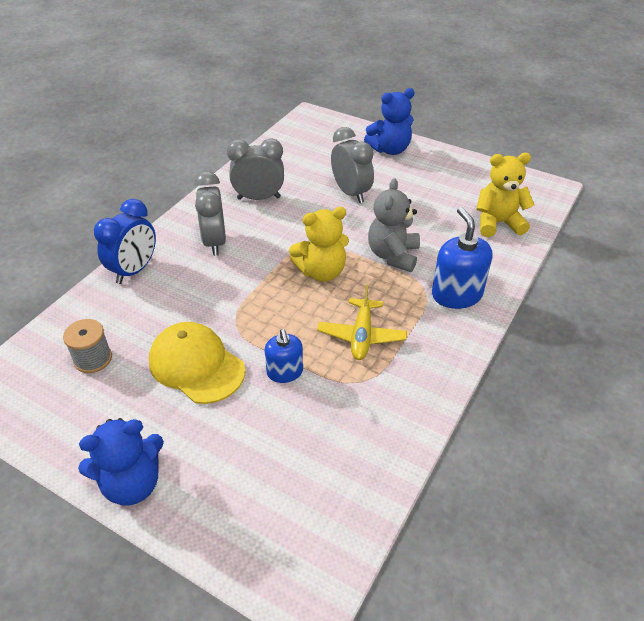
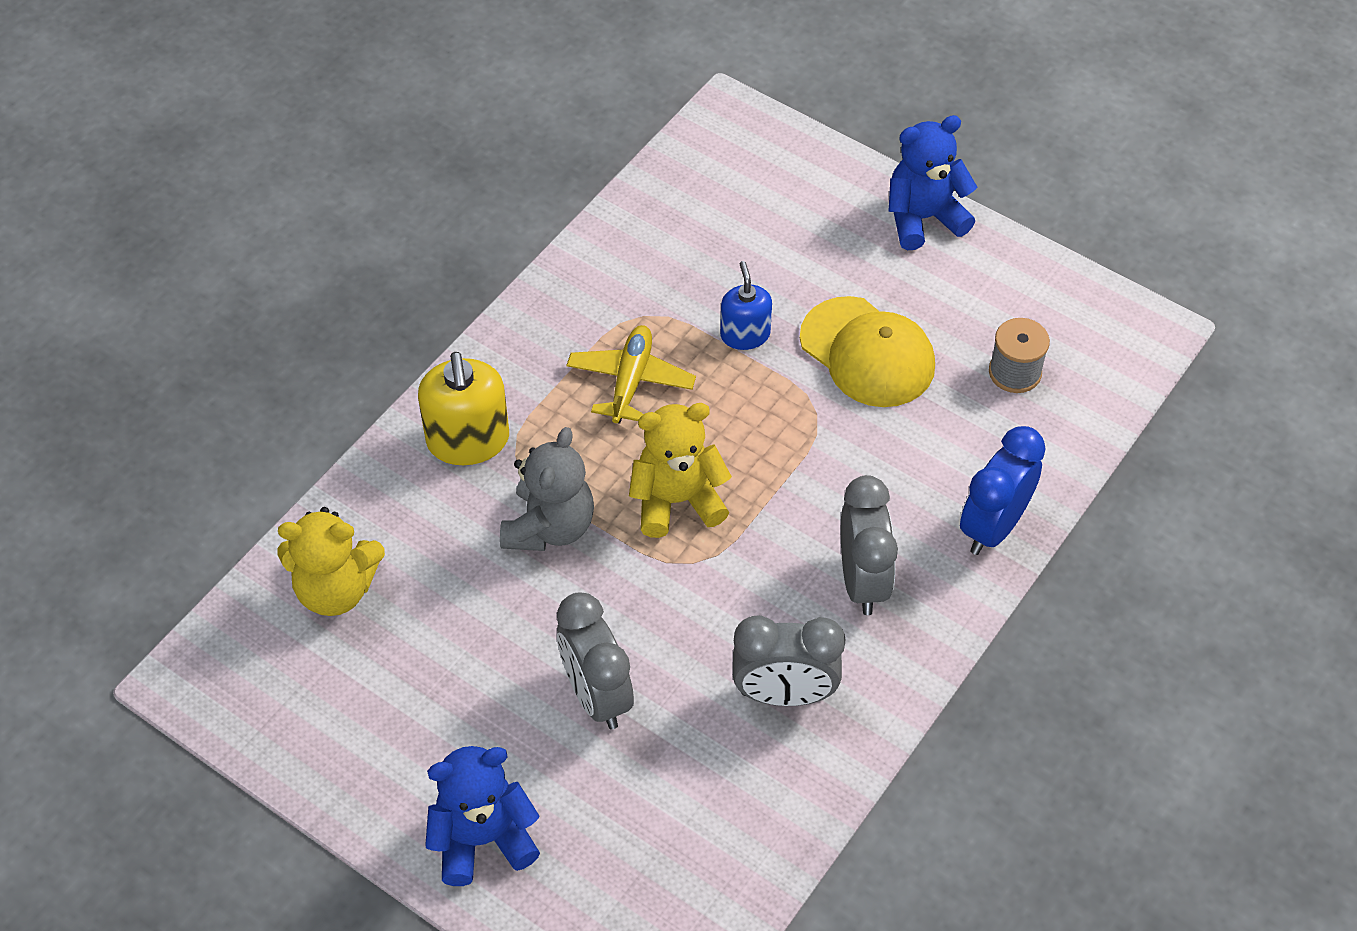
camera: 175 degrees left, 10 degrees up
(456, 294) = (468, 440): blue soap dispenser -> yellow soap dispenser

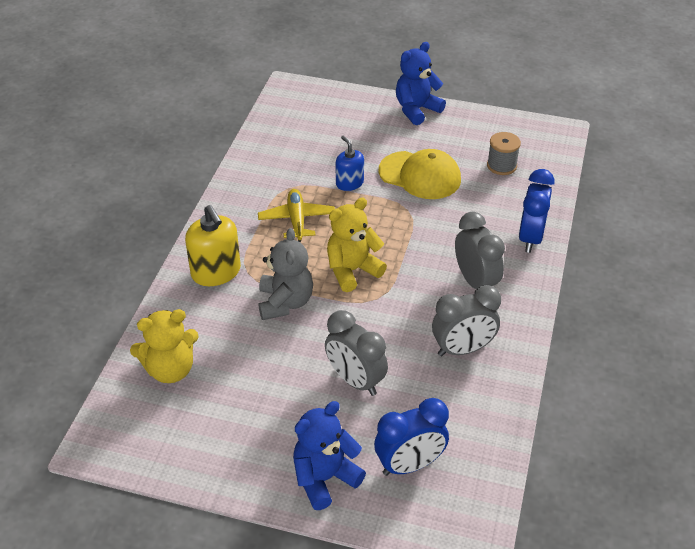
camera: 20 degrees left, 10 degrees down
(614, 859) = (409, 465): none -> blue clock

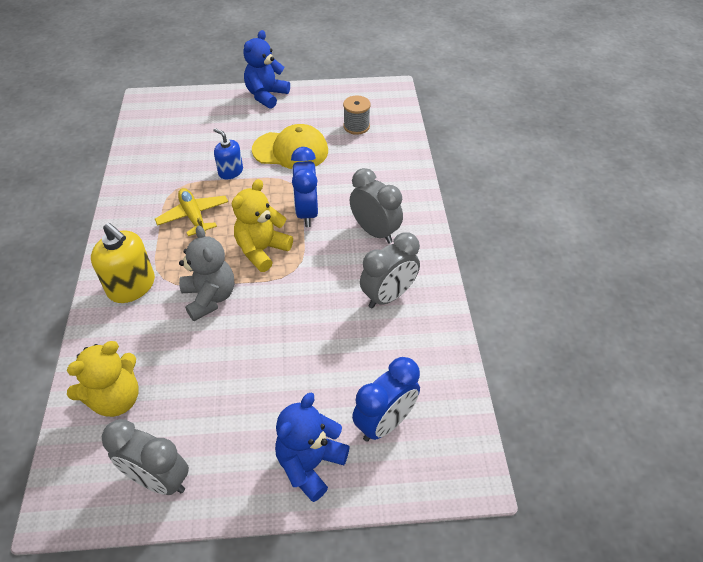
camera: 20 degrees left, 5 degrees up
(355, 380) = (303, 355): grey clock -> grey clock (159, 479)
(530, 238) = (405, 181): blue clock -> blue clock (307, 212)

